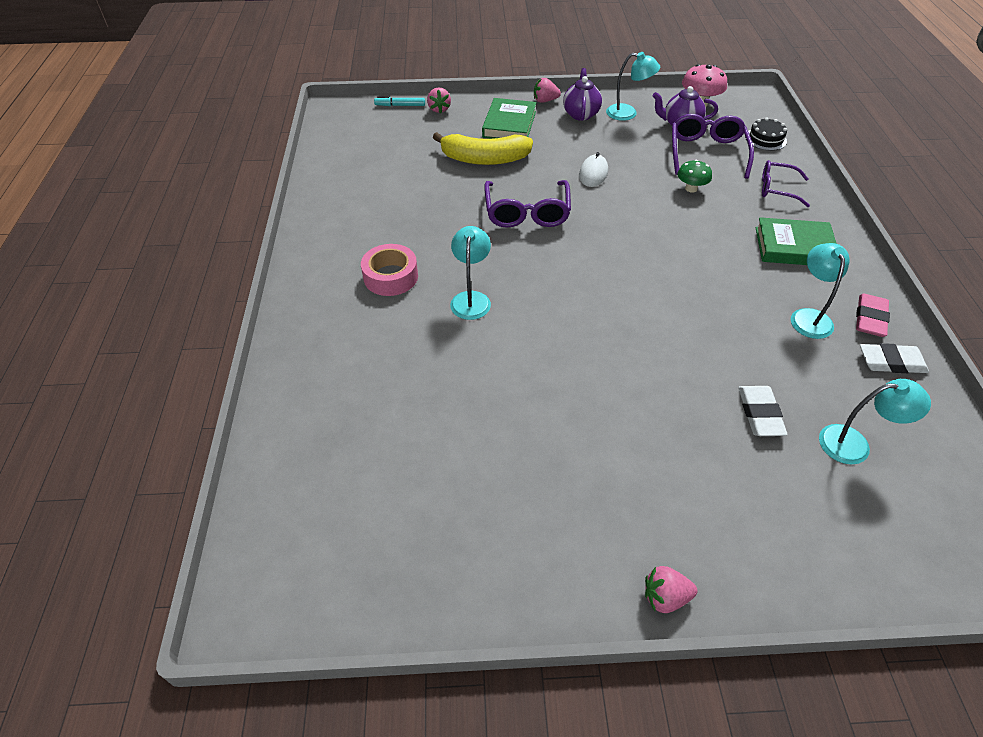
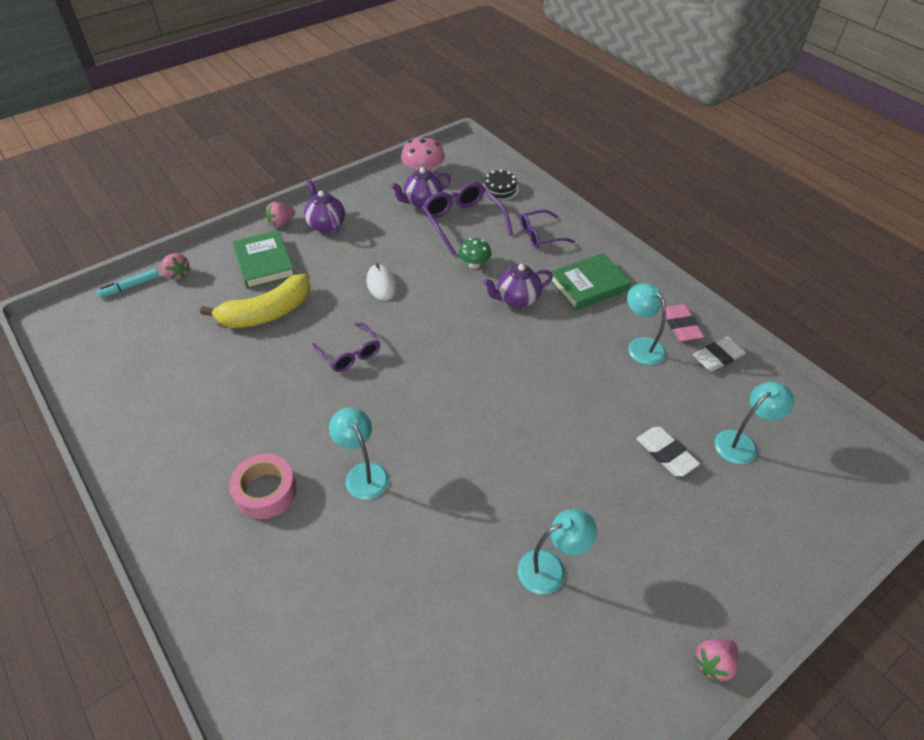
camera: 35 degrees left, 0 degrees up
(527, 213) = (350, 354): purple glasses -> purple glasses, size x0.65
(628, 113) = (369, 207): turquoise lamp -> turquoise lamp (551, 568)
(710, 230) = (517, 299): none -> purple teapot

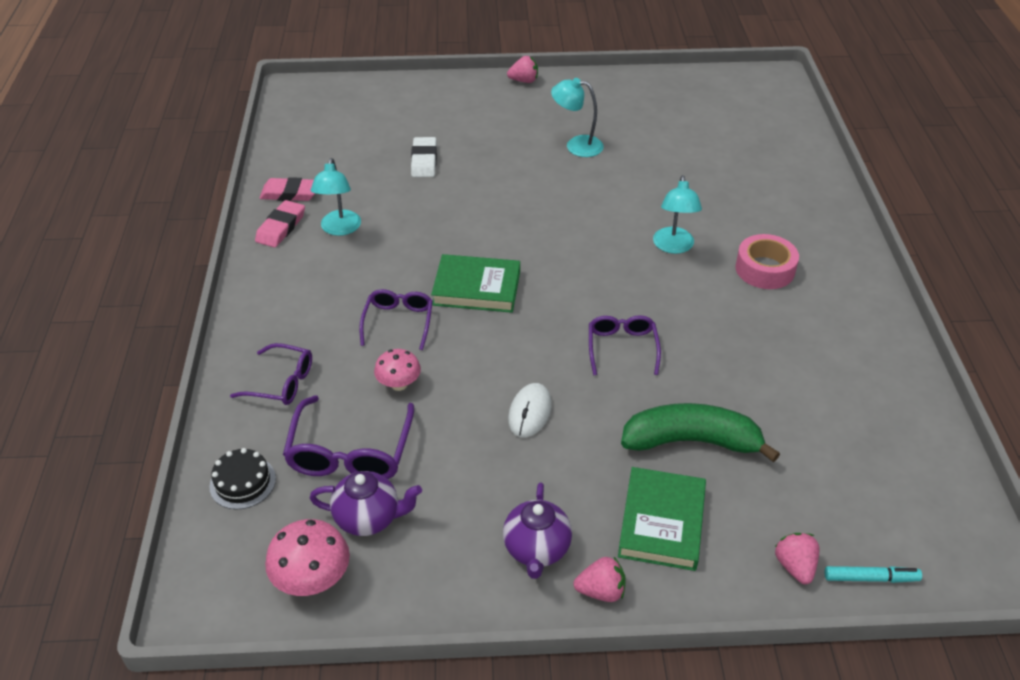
camera: 145 degrees left, 5 degrees down
(267, 313) = (691, 441): yellow banana -> green banana
(474, 264) = (399, 384): green mushroom -> pink mushroom
(517, 299) = (398, 322): purple teapot -> purple glasses
(588, 285) = (310, 300): green book -> green book (476, 288)
(718, 357) = (290, 193): white eraser -> pink eraser
(742, 442) = (361, 143): turquoise lamp -> none

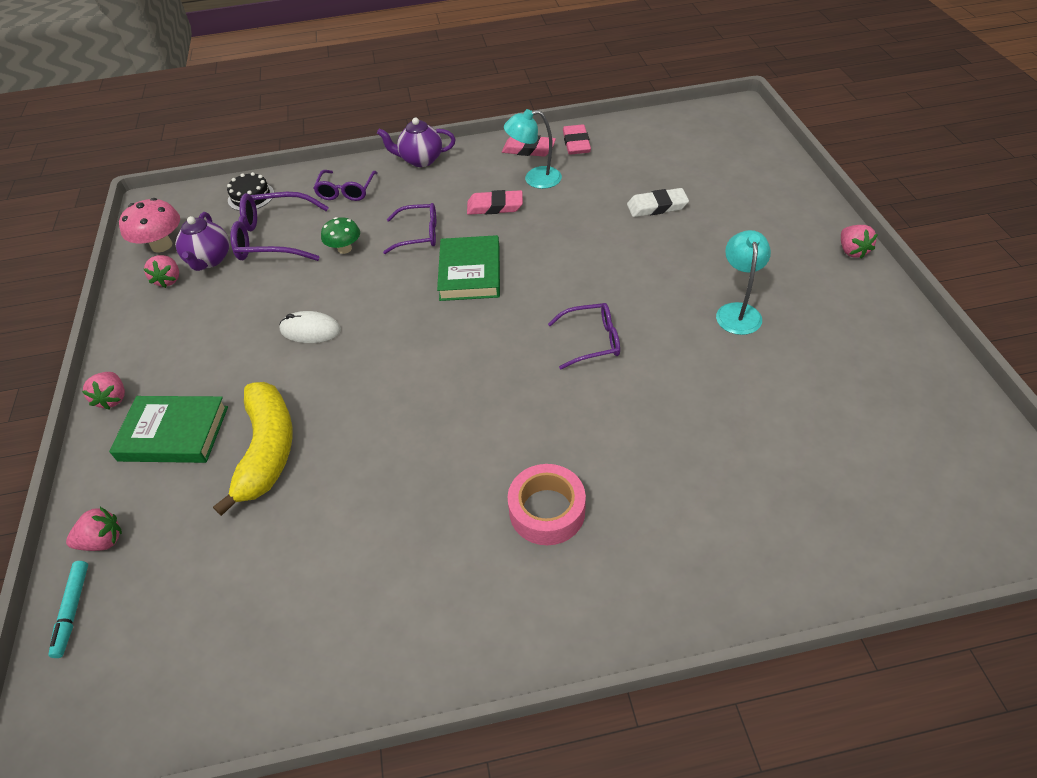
camera: 85 degrees right, 5 degrees up
(374, 262) = (495, 206): none -> pink eraser
(394, 561) = (169, 280): none -> pink strawberry
(399, 384) = (344, 249): pink mushroom -> green mushroom
(536, 550) = (162, 354): purple teapot -> purple teapot (421, 160)
(622, 347) = (396, 385): purple glasses -> purple glasses (592, 341)
(673, 247) = (569, 416): turquoise lamp -> none
(691, 441) = (267, 450): green banana -> yellow banana

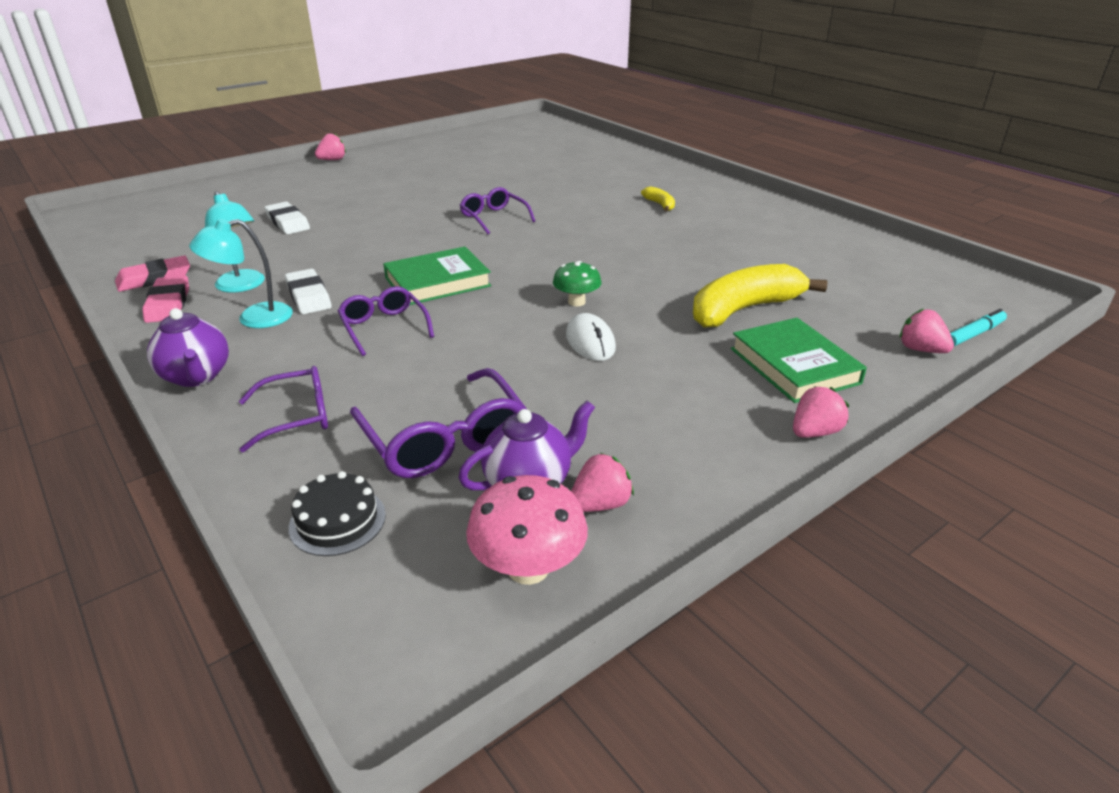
camera: 120 degrees left, 15 degrees down
(344, 249) = (437, 369): green mushroom -> green mushroom (576, 302)
(495, 206) = (308, 296): pink eraser -> white eraser
(547, 511) = (660, 205): pink tape -> yellow banana
(737, 311) = (424, 182): turquoise lamp -> turquoise lamp (254, 318)

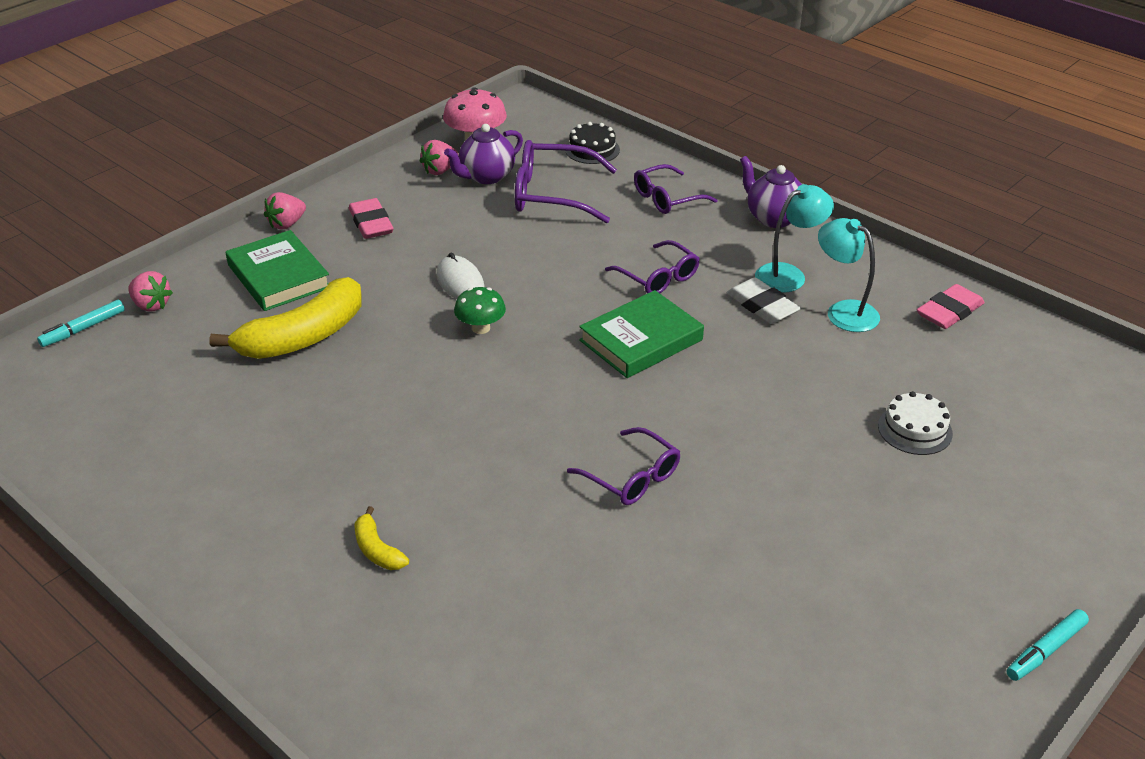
camera: 170 degrees right, 5 degrees up
(168, 304) = (890, 281): pink eraser -> pink eraser (371, 223)
(287, 222) = (915, 429): white eraser -> white cake
(332, 160) = (1045, 650): pink strawberry -> turquoise marker
(444, 439) = (552, 194): purple glasses -> purple glasses turned 45 degrees counterclockwise

